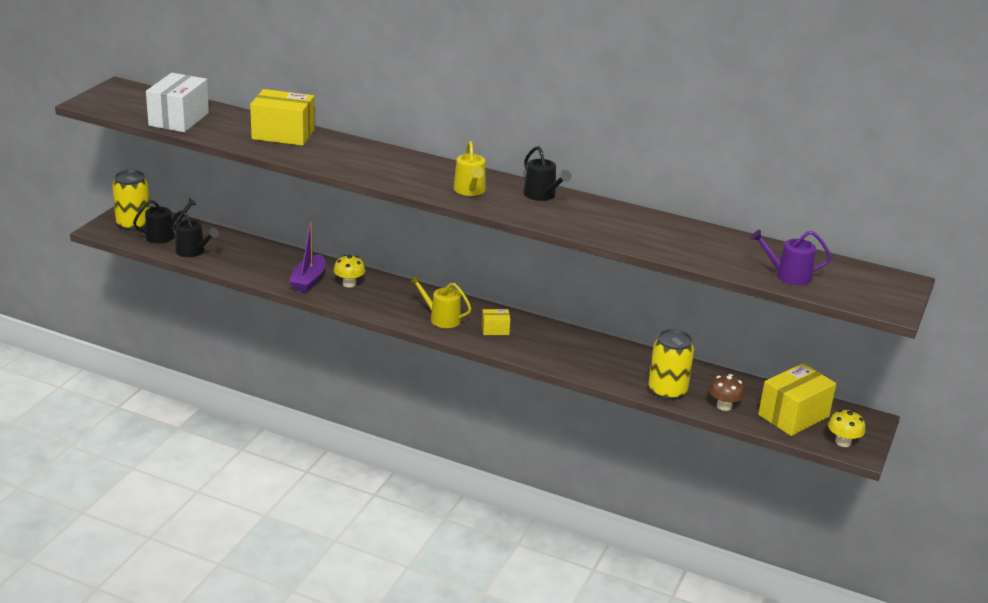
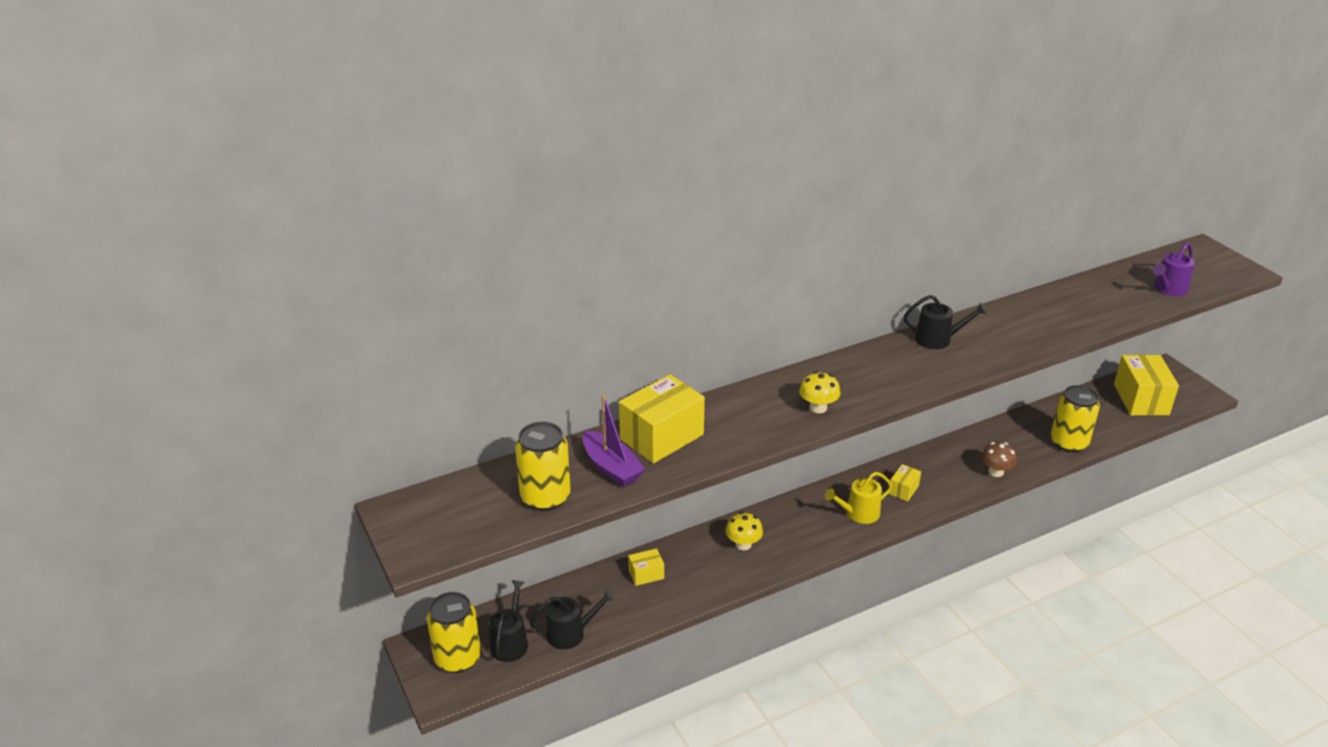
camera: 50 degrees left, 5 degrees up
(179, 119) = (545, 497): white box -> yellow can
(276, 259) = (646, 574): none -> yellow box
(308, 280) = (713, 570): purple boat -> purple boat (611, 467)
(470, 190) = (897, 374): yellow watering can -> none
(724, 406) = (1108, 425): brown mushroom -> brown mushroom (996, 472)
(843, 442) = (1189, 395): yellow mushroom -> yellow mushroom (818, 408)

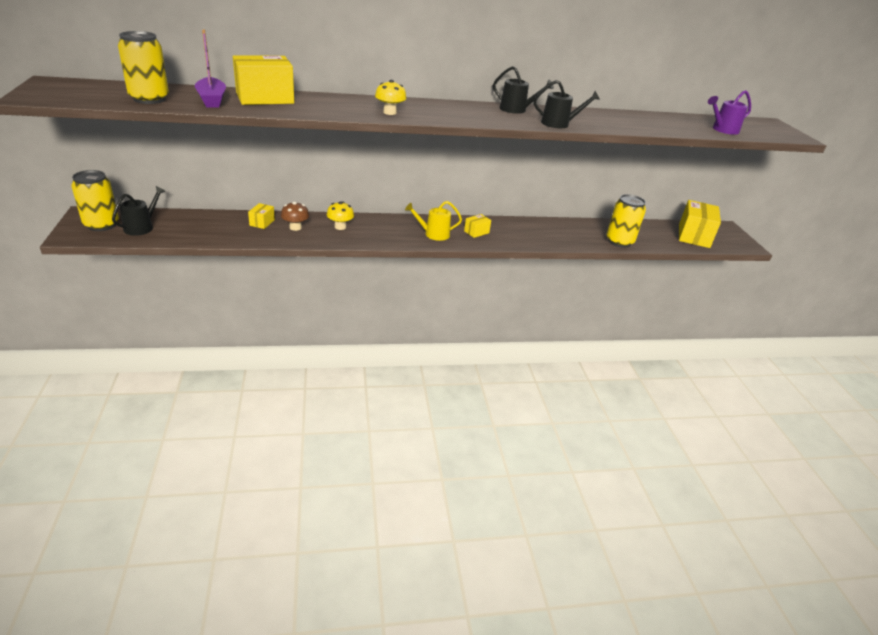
camera: 15 degrees right, 0 degrees up
(570, 633) = (182, 234): black watering can -> black watering can (558, 124)
(646, 574) = (262, 222): yellow box -> yellow box turned 75 degrees counterclockwise
(996, 472) = (551, 241): brown mushroom -> brown mushroom (295, 227)

